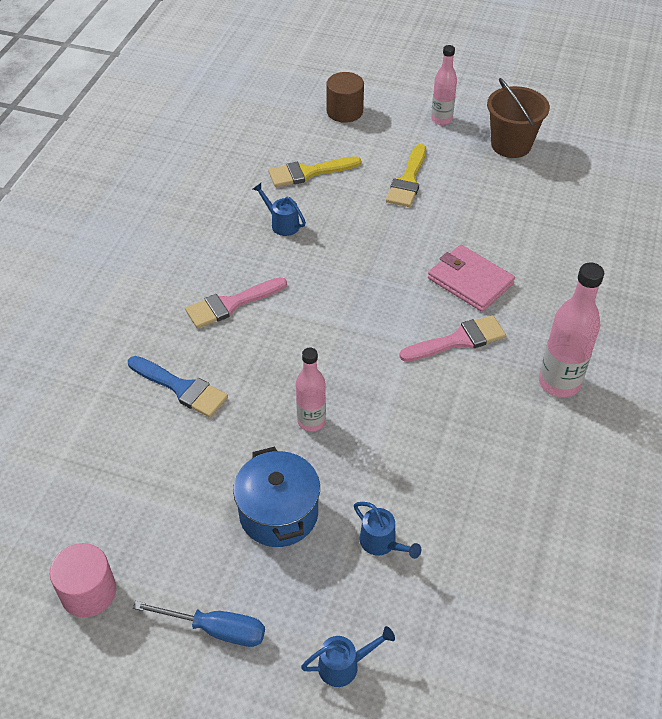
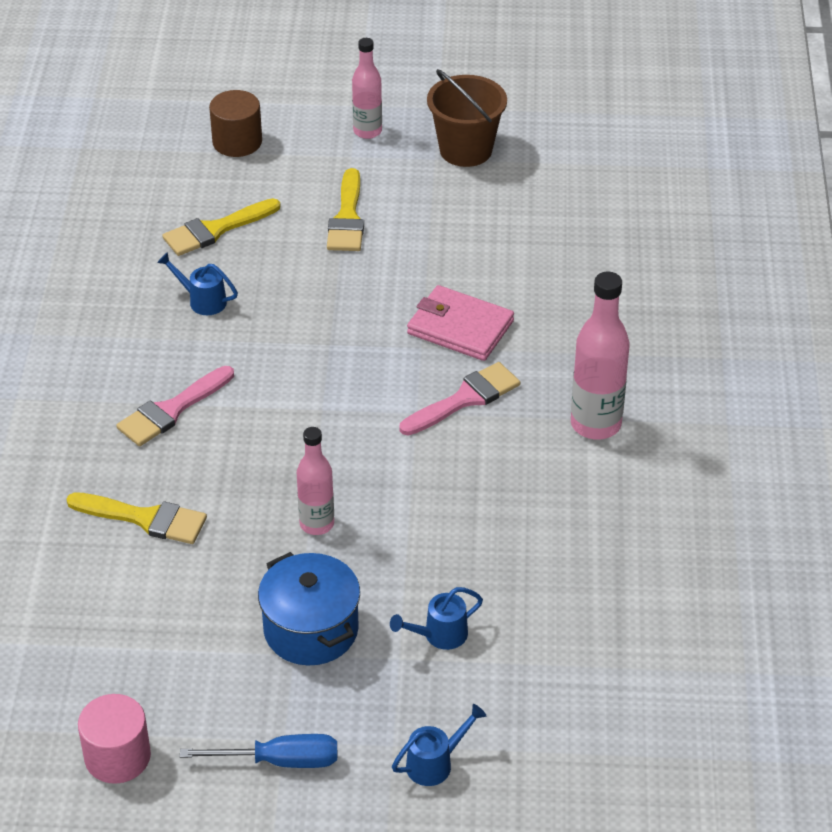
camera: 15 degrees left, 5 degrees down
(181, 388) = (144, 518): blue brush -> yellow brush
(382, 543) = (439, 635): blue watering can -> blue watering can turned 120 degrees clockwise

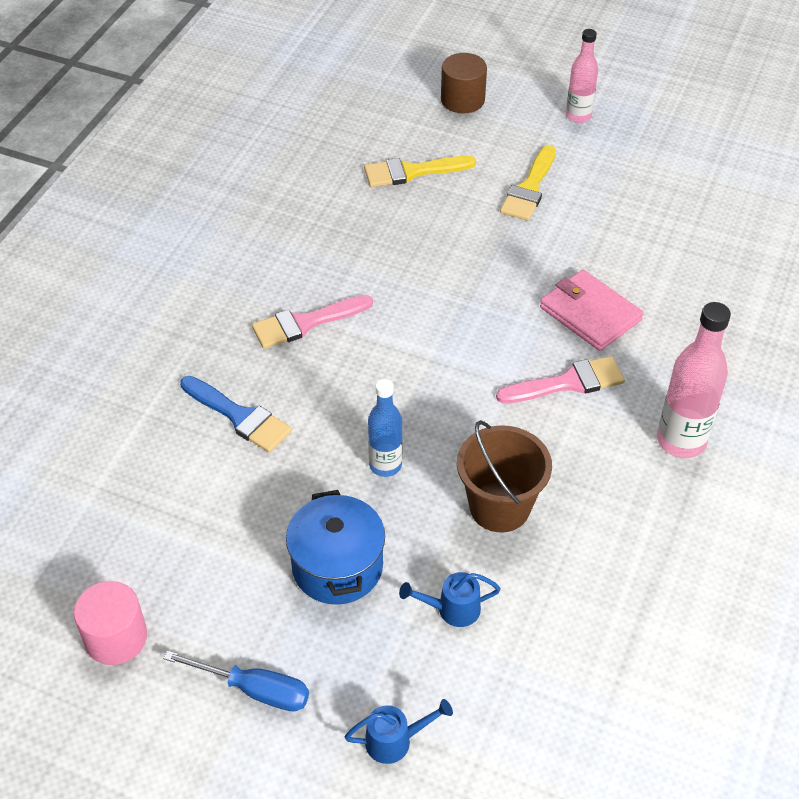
camera: 20 degrees right, 5 degrees up
(144, 518) = (239, 416): yellow brush -> blue brush
(202, 300) = (374, 231): blue watering can -> none
(317, 524) = (385, 465): pink bottle -> blue bottle
(465, 150) = (659, 152): brown bucket -> brown bucket (499, 507)

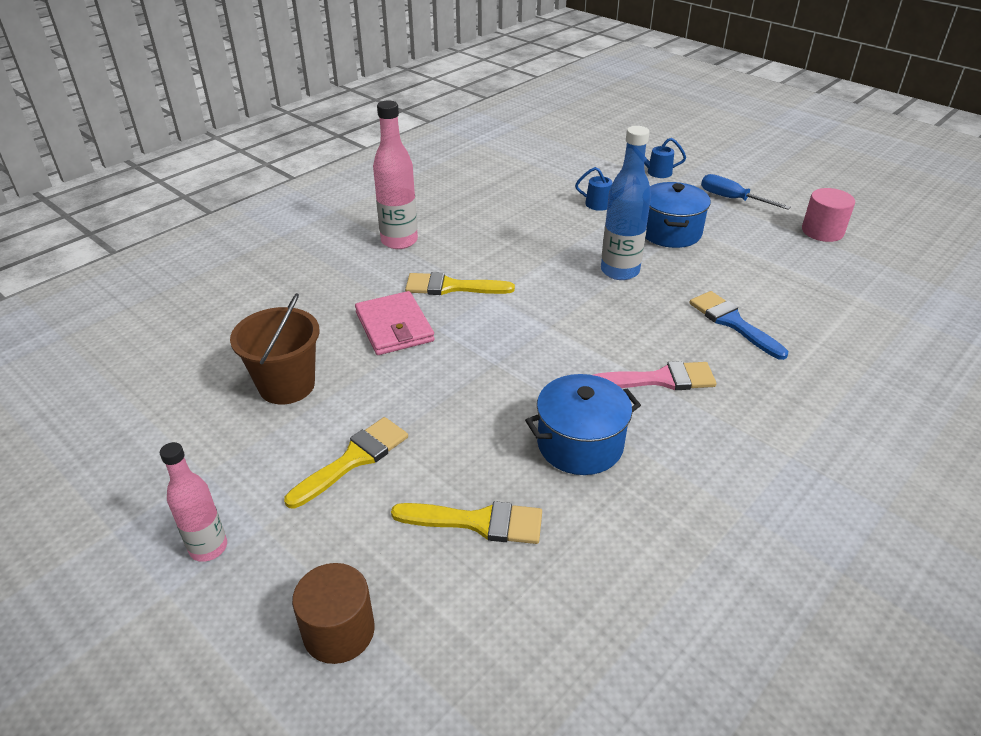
camera: 160 degrees left, 10 degrees down
(359, 243) = (580, 444): none -> blue pot
(385, 465) = (620, 271): blue bottle -> blue bottle, size x1.54
(499, 507) = (548, 236): brown bucket -> brown bucket (287, 385)
(567, 383) = (452, 287): pink brush -> yellow brush

